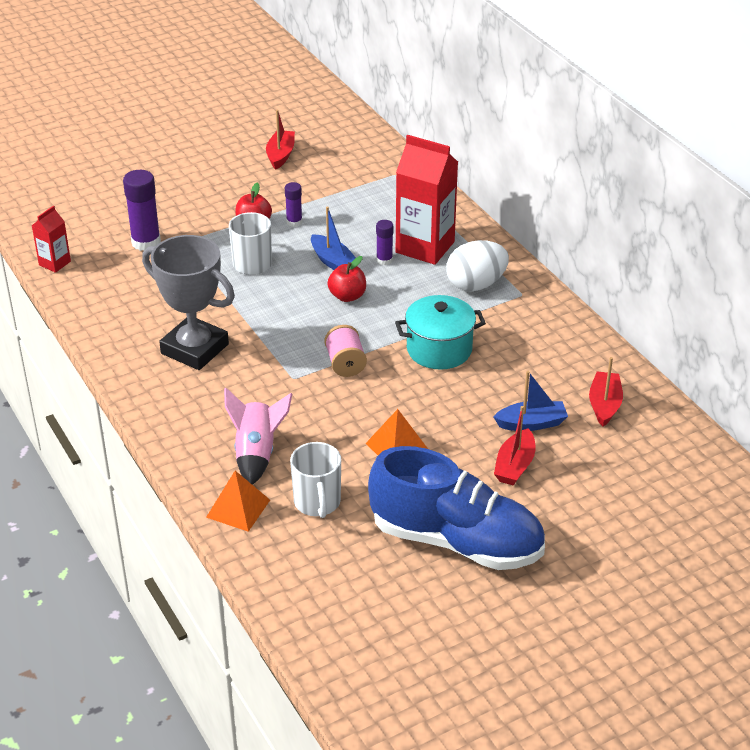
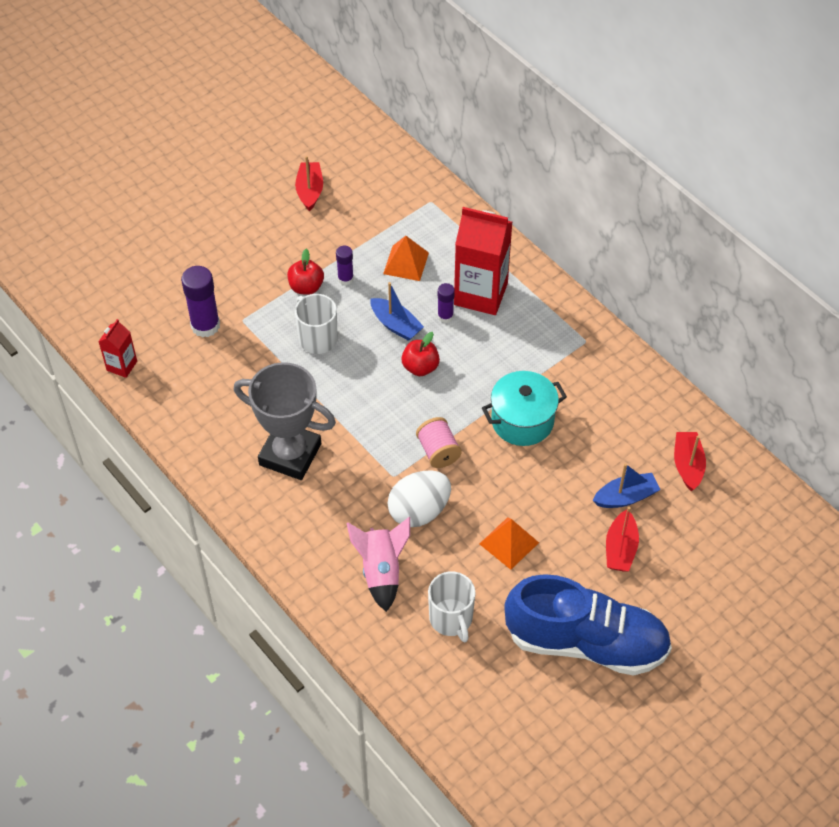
camera: 10 degrees left, 15 degrees up
(238, 508) = (380, 637): orange pyramid -> orange pyramid (406, 263)
(476, 285) = (539, 335): white egg -> white egg (419, 511)

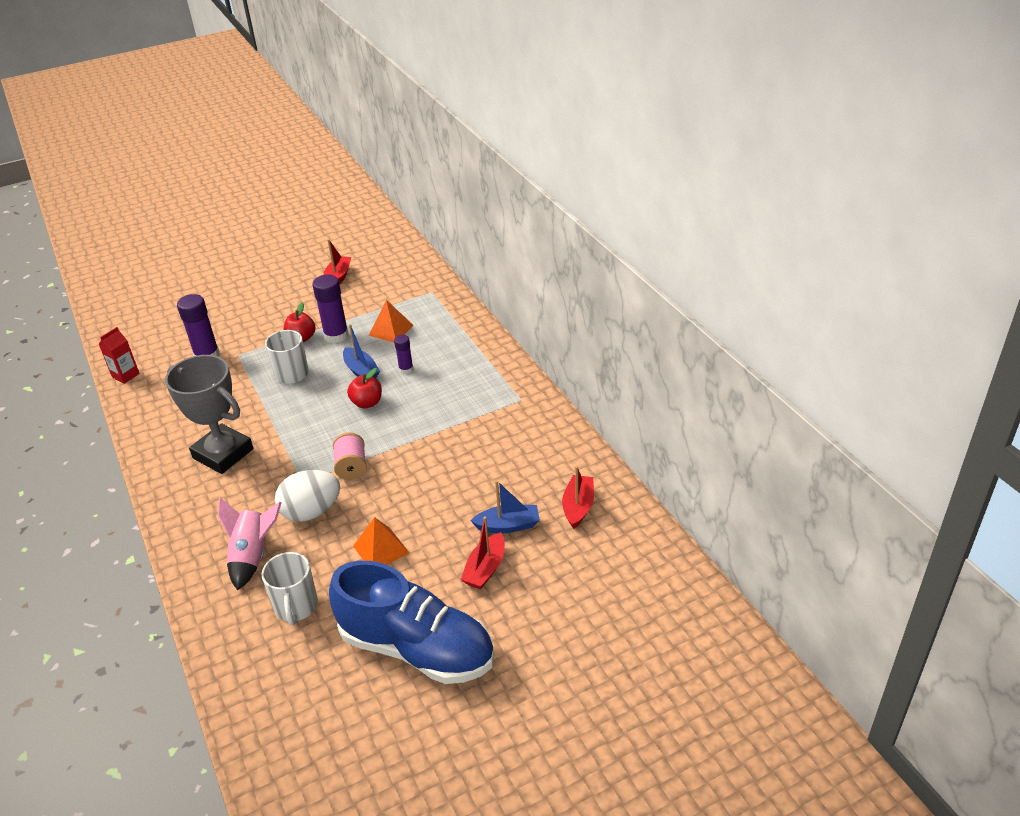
camera: 15 degrees right, 15 degrees down
(345, 279) = (336, 336): purple glue stick -> purple glue stick, size x1.78
(480, 294) = (443, 357): red carton -> none
(522, 421) = (437, 453): turquoise pot -> none

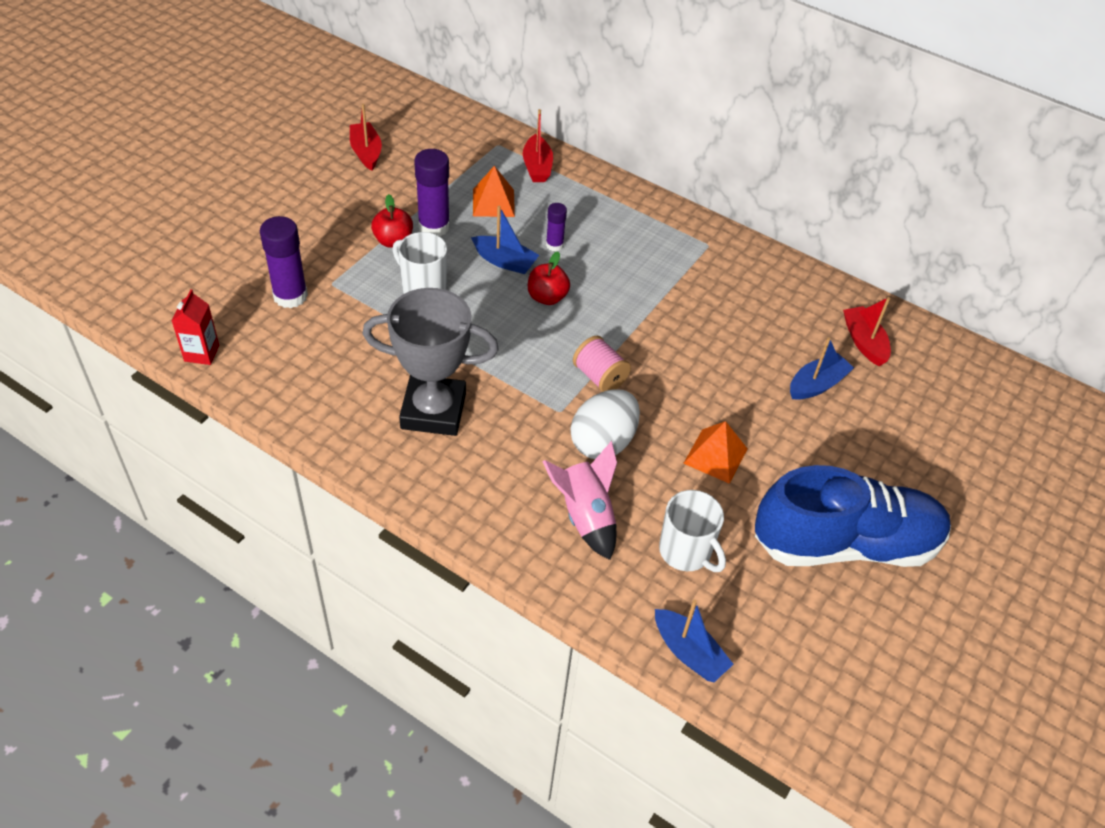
camera: 35 degrees left, 10 degrees up
(231, 675) = (689, 652): none -> blue boat
(485, 569) = (835, 437): red boat -> red boat (537, 167)

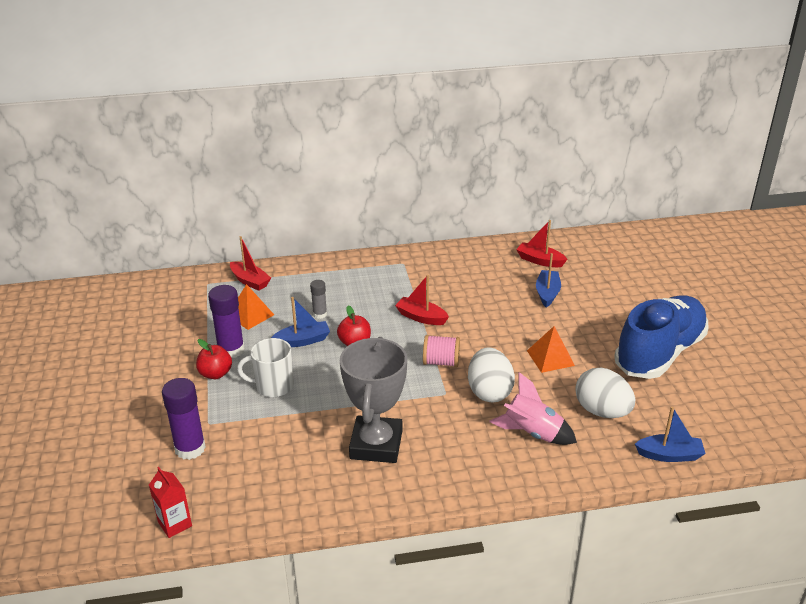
camera: 40 degrees left, 15 degrees down
(366, 152) = (122, 337): red boat -> red boat (421, 317)
(433, 411) = (376, 444): grey trophy -> grey trophy turned 45 degrees counterclockwise
(554, 245) = (320, 314): purple glue stick -> grey glue stick
(686, 552) = (602, 411): white mug -> white egg

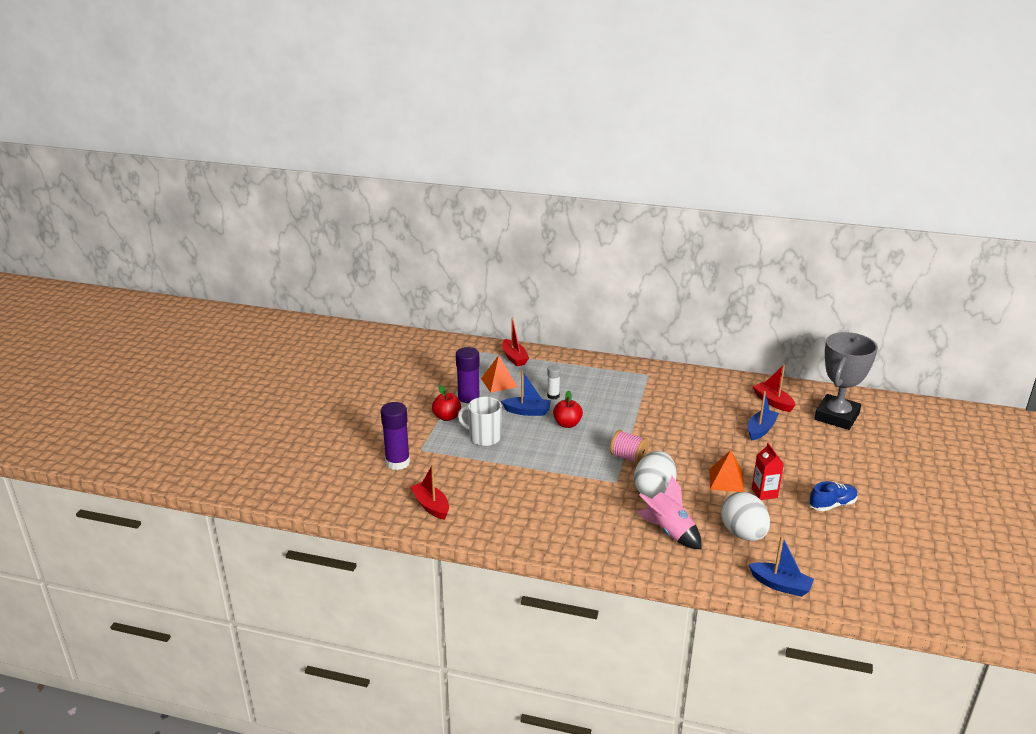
camera: 25 degrees right, 5 degrees down
(175, 524) = (357, 508): red carton -> red carton (764, 493)
(320, 314) = (553, 396): grey glue stick -> white glue stick
(376, 444) = (535, 501): grey trophy -> grey trophy (836, 416)
(421, 317) = (635, 419): red boat -> red boat (431, 506)
(659, 353) = (832, 505): blue shoe -> blue shoe, size x0.43

